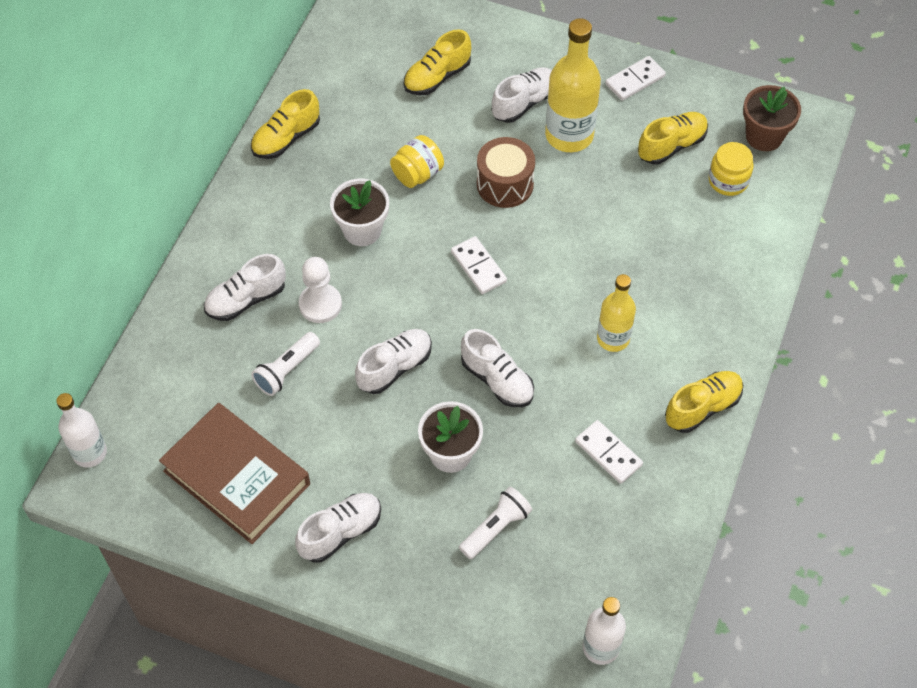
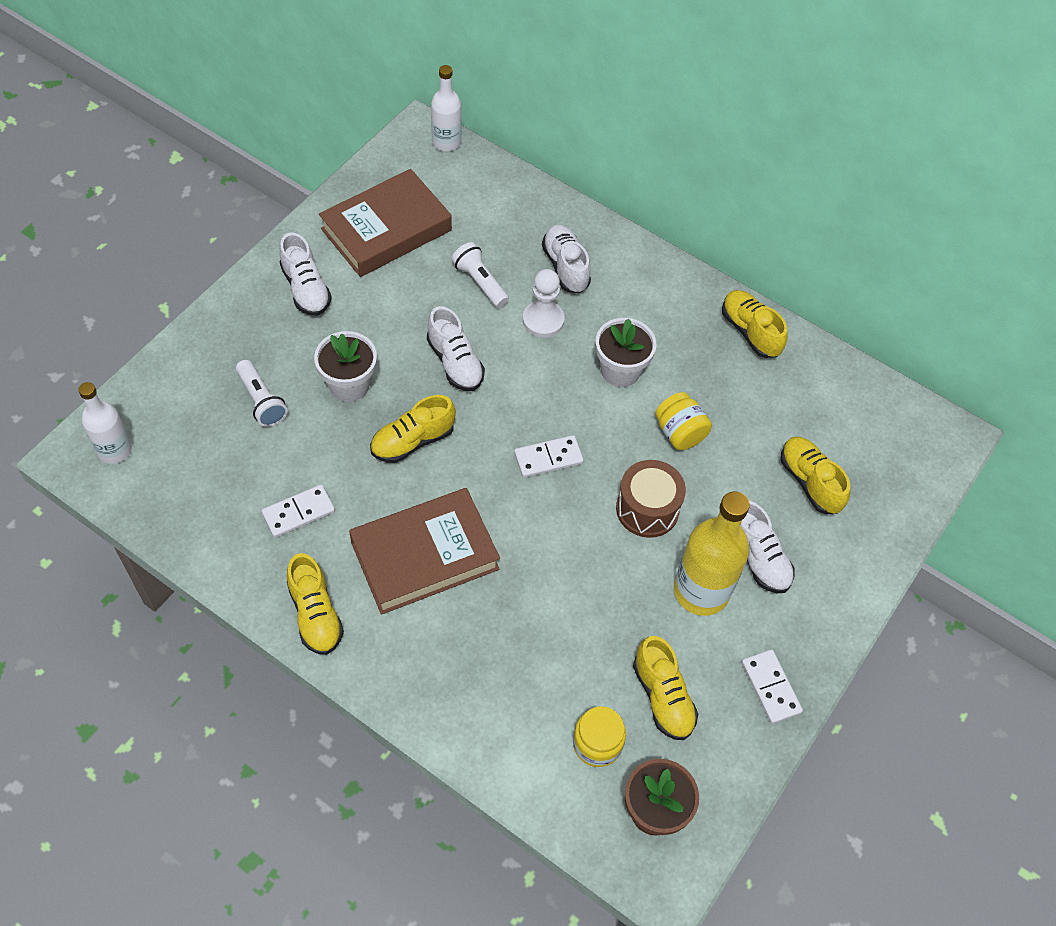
camera: 100 degrees right, 0 degrees up
(497, 380) = (413, 441): white shoe -> yellow shoe
(613, 338) = (425, 556): yellow bottle -> brown book

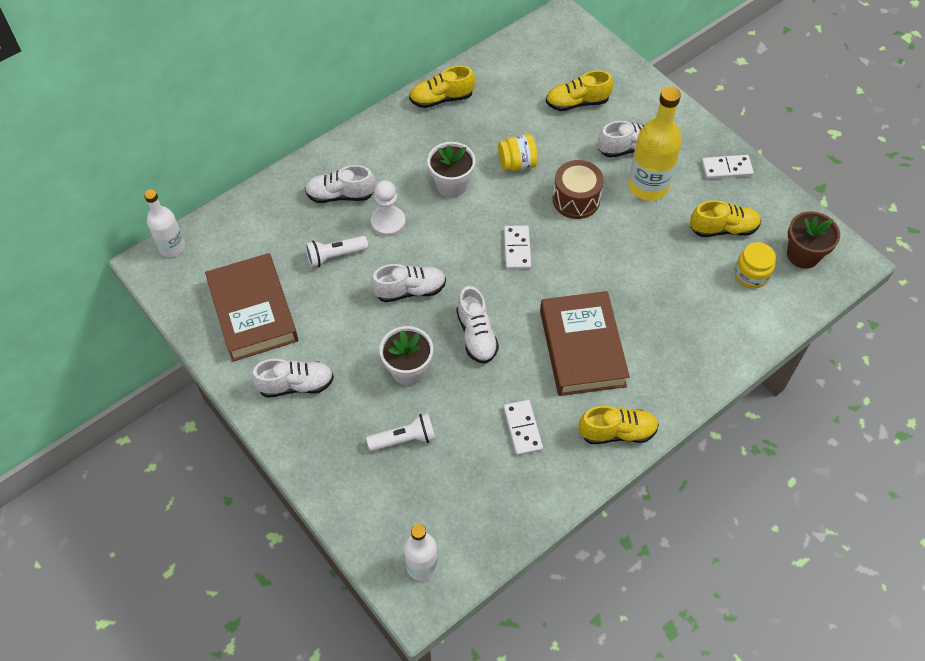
camera: 70 degrees left, 0 degrees up
(413, 441) = (476, 335): yellow shoe -> white shoe

